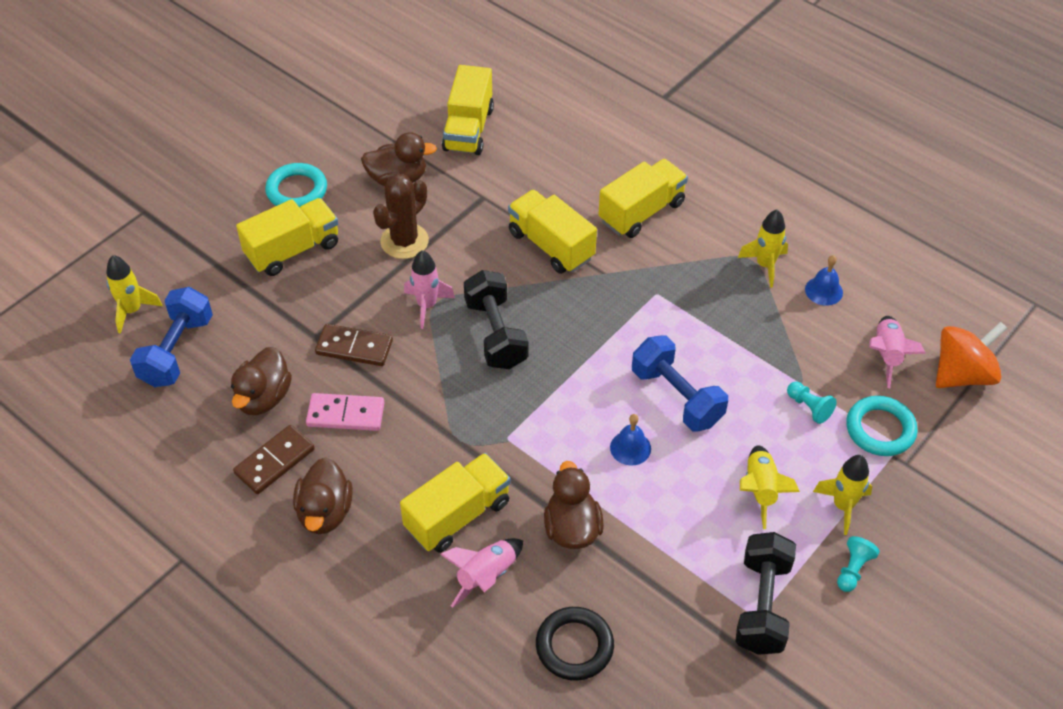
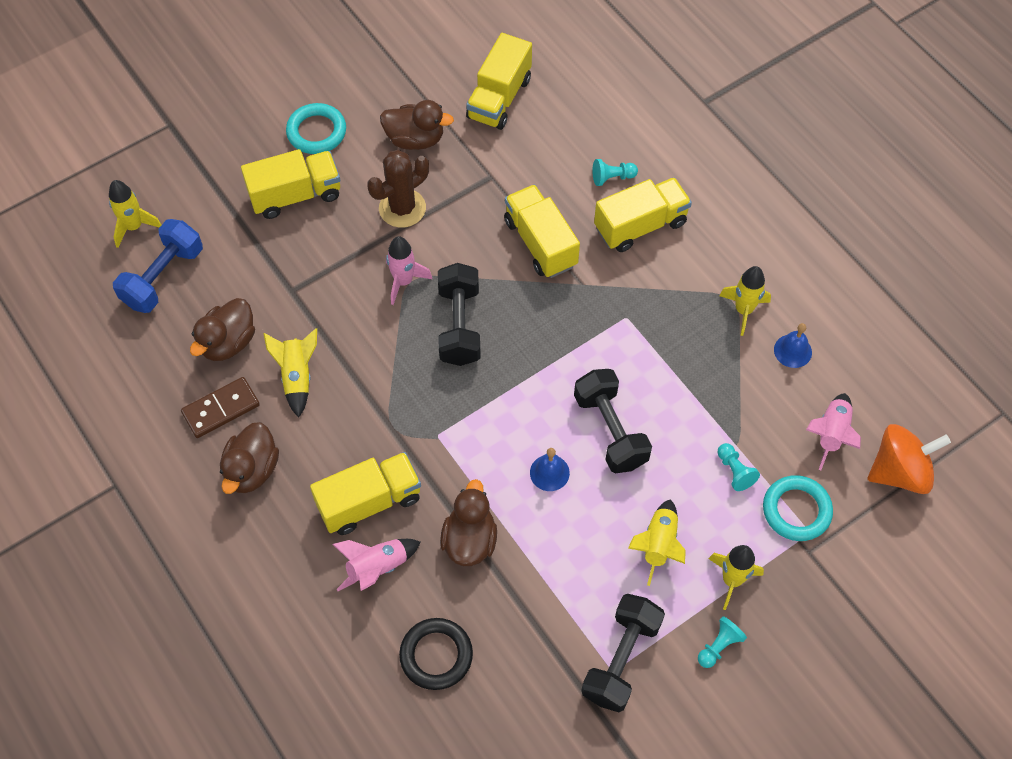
camera: 15 degrees right, 10 degrees up
(345, 414) = (297, 377): pink domino -> yellow rocket
(354, 347) = (324, 310): brown domino -> none
(600, 176) = (612, 178): none -> turquoise pawn
(676, 397) = (610, 430): blue dumbbell -> black dumbbell

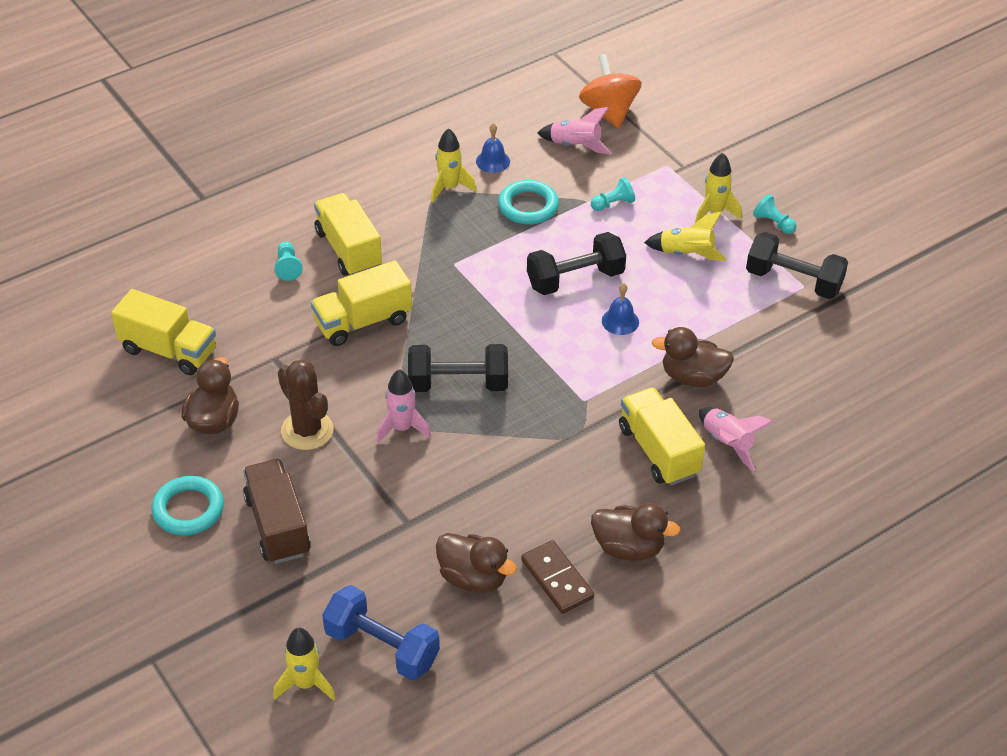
camera: 90 degrees left, 15 degrees down
(295, 195) = (278, 525): yellow truck -> brown truck
(297, 377) = (517, 514): yellow rocket -> none
(436, 655) = (807, 400): black ring -> none
(796, 510) = (647, 171): turquoise ring -> turquoise ring (528, 206)

